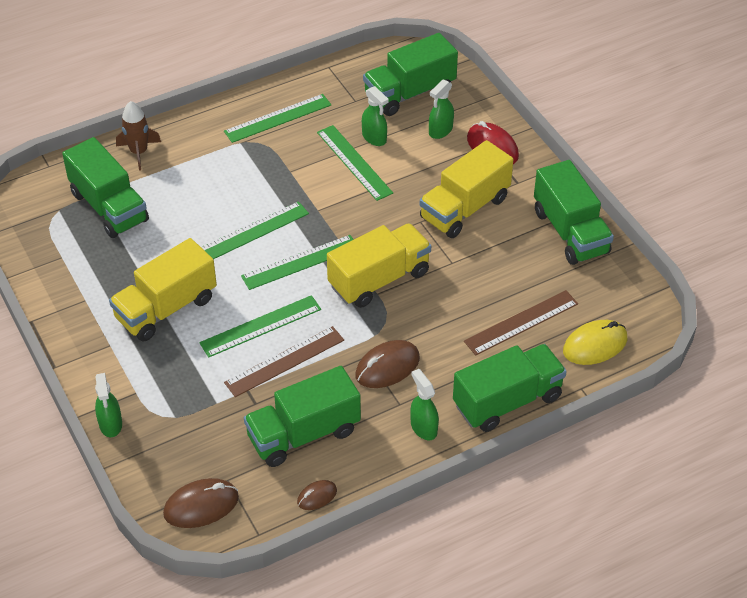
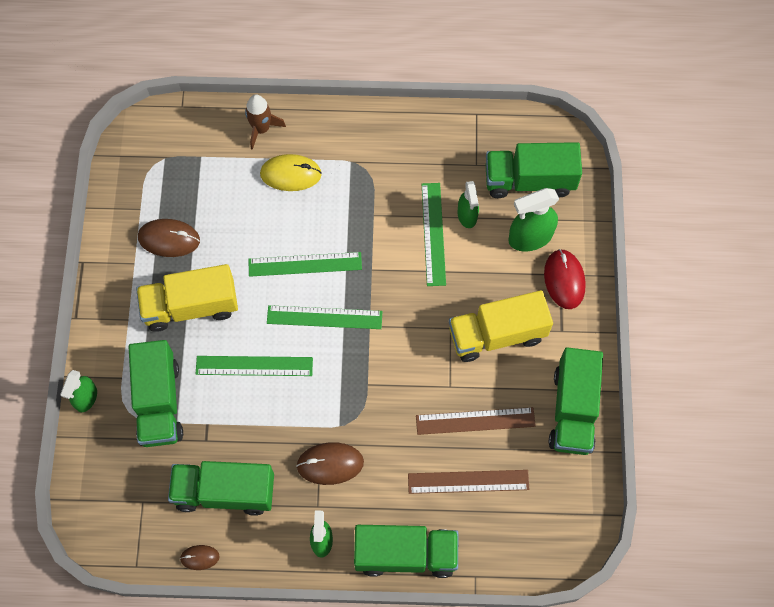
camera: 30 degrees right, 20 degrees up
(109, 207) = (205, 176): green truck -> green truck (159, 402)
(201, 505) = (109, 514): brown mouse -> brown mouse (169, 239)
(278, 118) = (398, 150): green ruler -> none
(284, 361) = (252, 412): brown ruler -> brown ruler (475, 421)
(379, 279) = (378, 371): yellow truck -> none
(440, 131) = (530, 237): green spray bottle -> green spray bottle, size x1.56
(595, 345) = (515, 540): yellow mouse -> yellow mouse (291, 174)

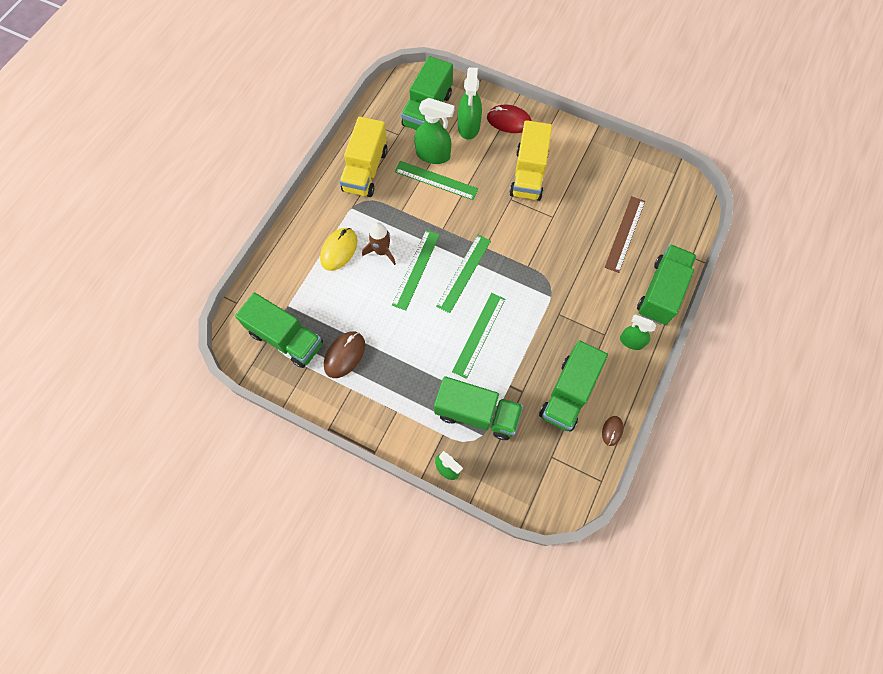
camera: 65 degrees left, 0 degrees up
(191, 306) = (409, 360): yellow truck -> yellow truck (365, 170)
(261, 129) = (290, 255): brown rocket -> brown rocket (382, 251)
(330, 464) = (577, 313): brown mouse -> none
(467, 215) = (433, 155): green spray bottle -> green spray bottle, size x1.56
(475, 421) = (584, 212): brown ruler -> none
(573, 410) = (600, 154): green truck -> green truck (286, 338)

